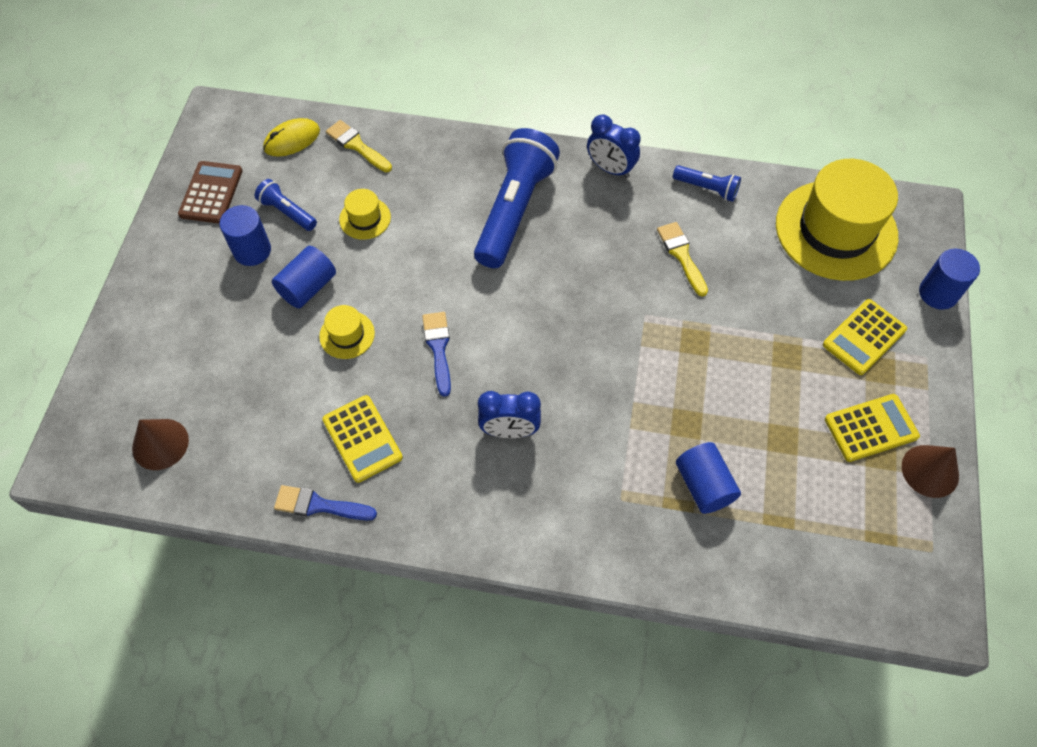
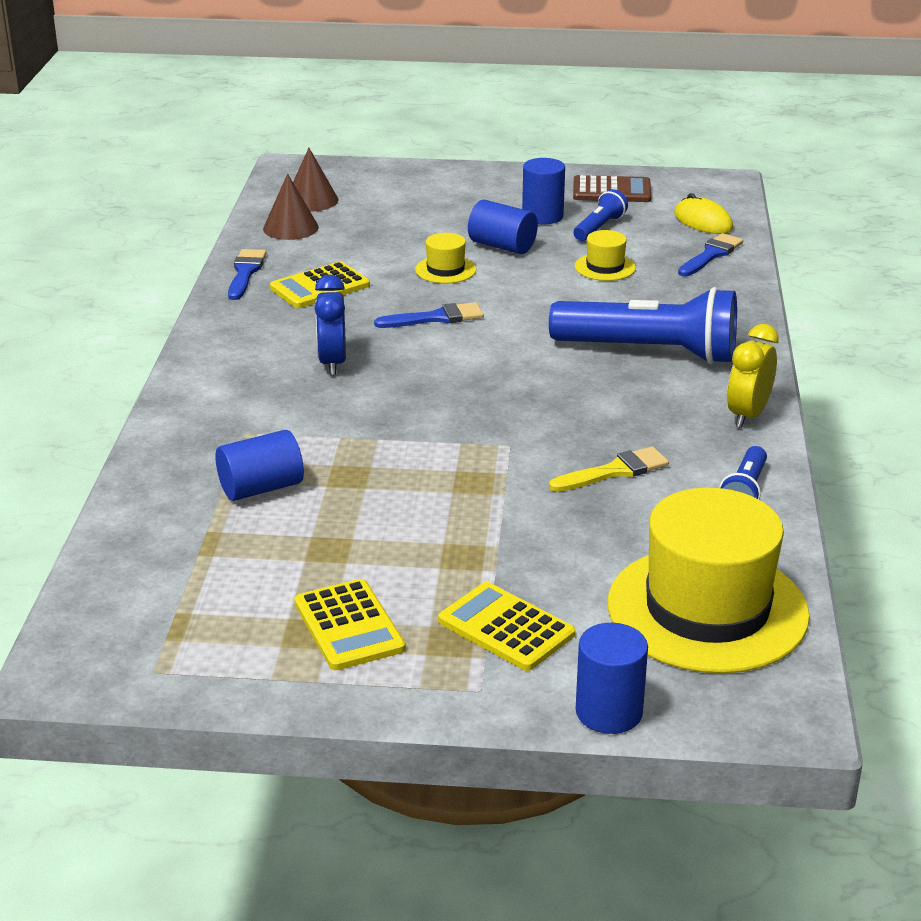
camera: 85 degrees right, 30 degrees down
(357, 145) = (711, 255): yellow brush -> blue brush
(610, 169) = (747, 415): blue clock -> yellow clock
(930, 471) = (279, 678): brown cone -> brown cone (290, 228)

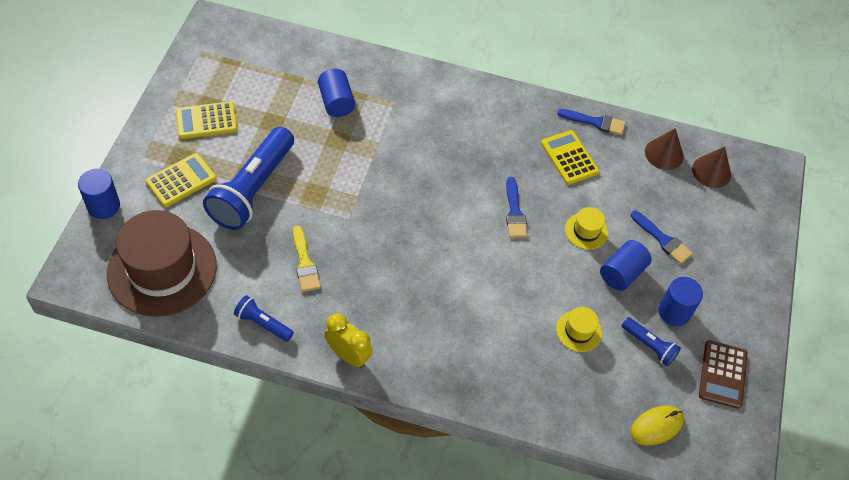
camera: 95 degrees right, 25 degrees up
(332, 363) = (465, 150): blue clock -> none
(649, 352) = (444, 323): blue flashlight -> blue flashlight (253, 189)
(707, 609) = (162, 269): yellow hat -> brown hat
(711, 255) = (592, 411): blue brush -> blue brush (662, 240)

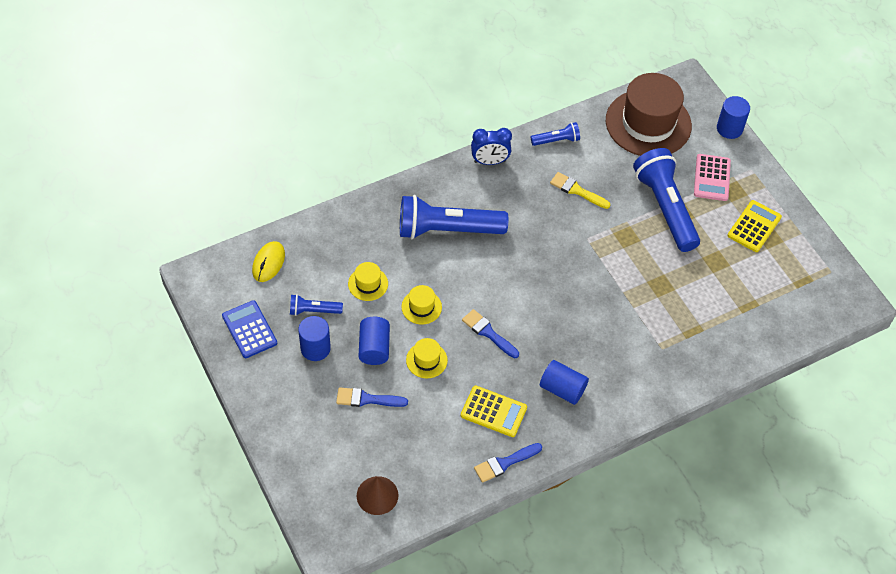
camera: 140 degrees right, 0 degrees up
(181, 180) = (711, 178): yellow calculator -> pink calculator
(336, 102) = (697, 312): blue cylinder -> blue cylinder (562, 389)
(348, 355) = (490, 161): yellow clock -> blue clock
(458, 322) = (447, 230): none -> blue flashlight
(550, 274) = (421, 307): none -> yellow hat
(664, 154) = (427, 480): brown cone -> none
(722, 374) = (249, 329): brown calculator -> blue calculator

